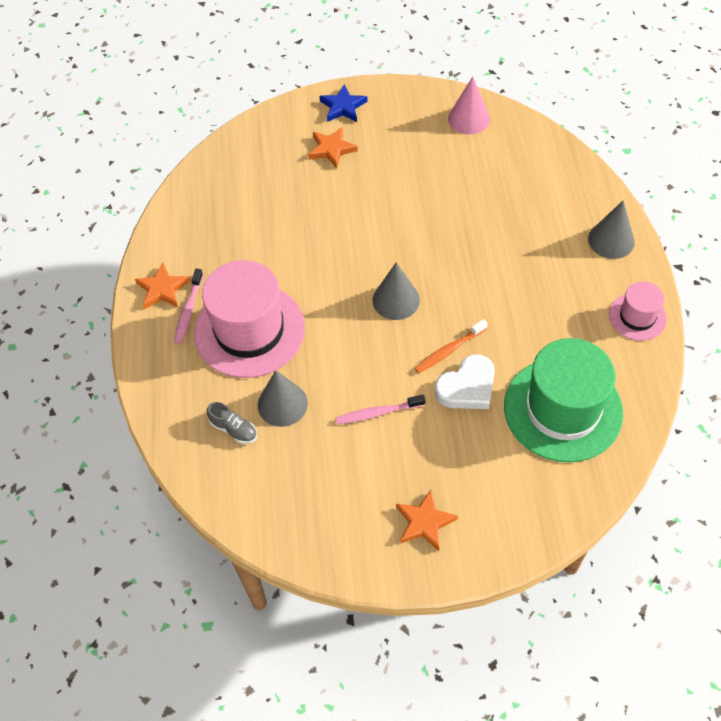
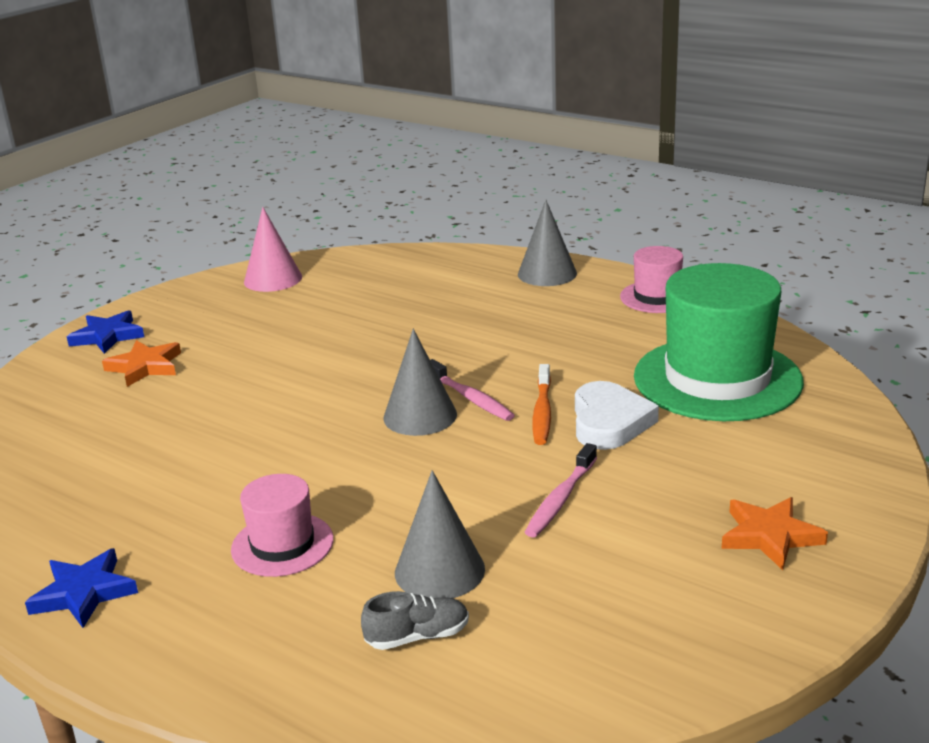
camera: 50 degrees left, 30 degrees down
(162, 289) = (84, 593): orange star -> blue star
(188, 310) = (160, 584): pink toothbrush -> pink toothbrush (470, 398)
(249, 330) = (282, 544): pink hat -> pink hat, size x0.51

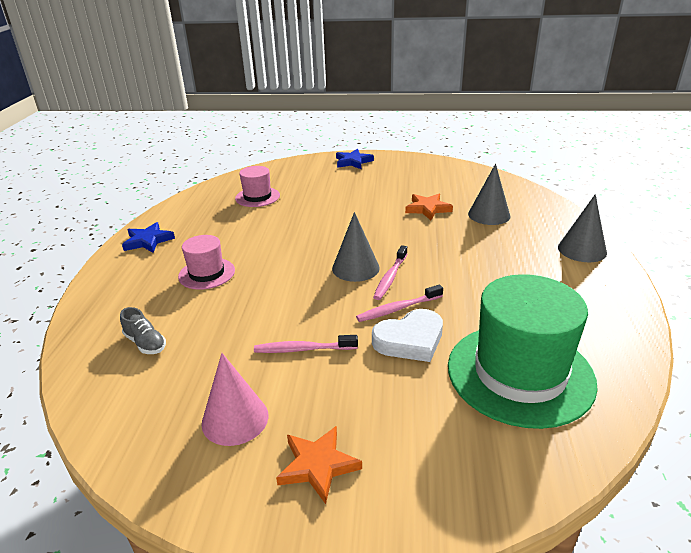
camera: 60 degrees right, 5 degrees up
(145, 367) = (334, 180): orange star -> orange star (428, 209)
(273, 279) = (455, 174): pink cone -> pink cone (235, 419)
(439, 570) = (207, 329): grey cone -> grey cone (489, 215)
(542, 412) = (398, 309): orange toothbrush -> pink toothbrush
(657, 297) = (612, 306): pink hat -> pink hat (257, 197)

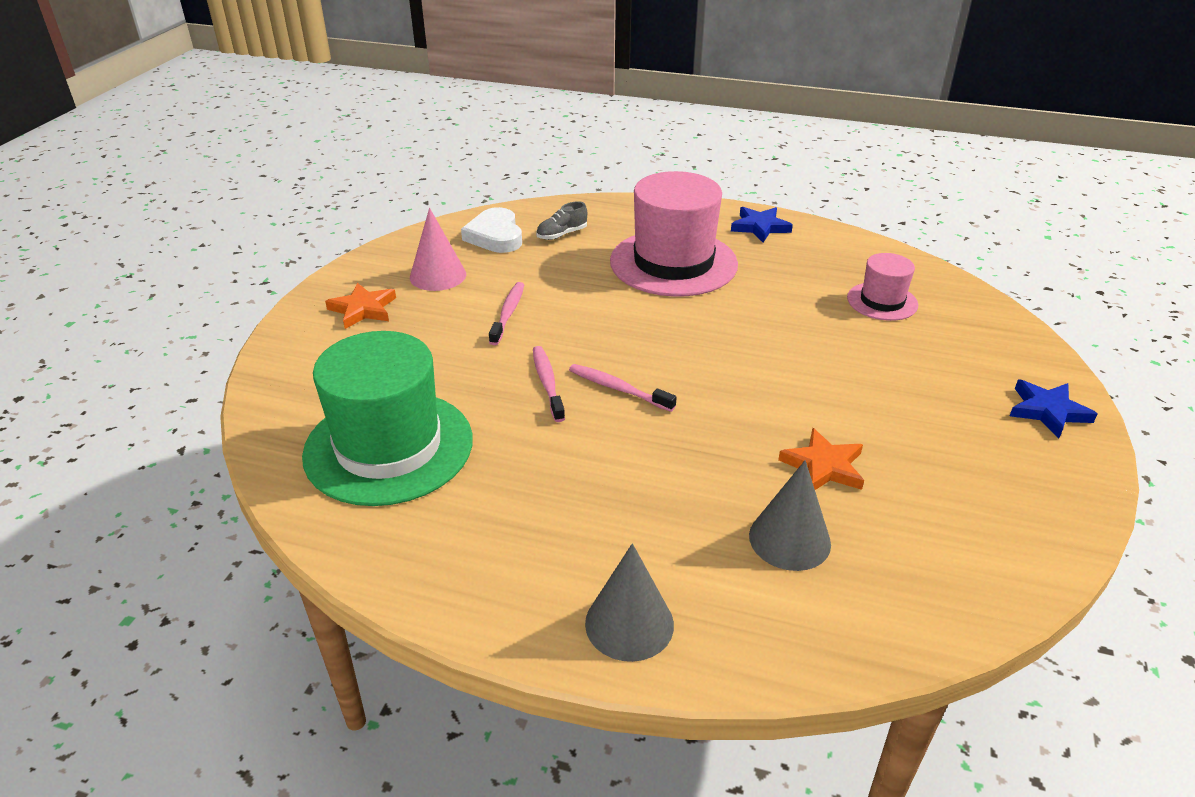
camera: 100 degrees right, 5 degrees up
(207, 273) = (673, 263): pink hat -> pink hat, size x1.97
(355, 268) = (651, 364): grey cone -> none
(410, 340) = (486, 381): white heart -> white heart (495, 236)

